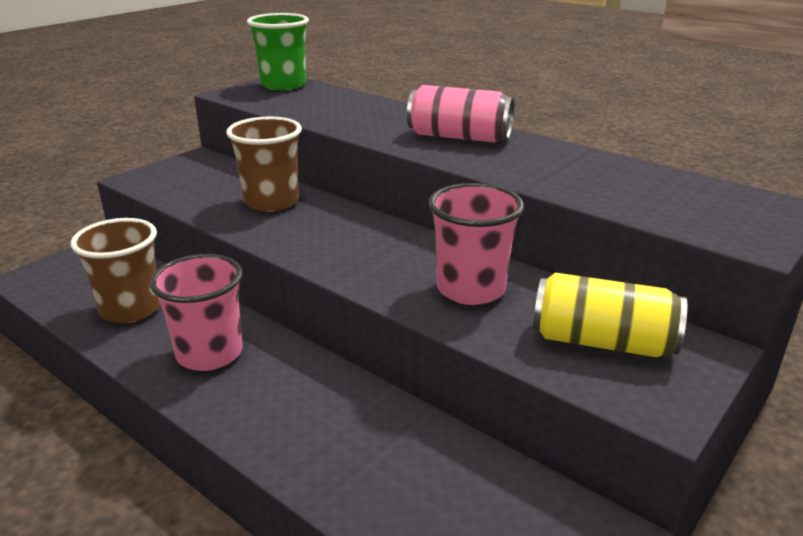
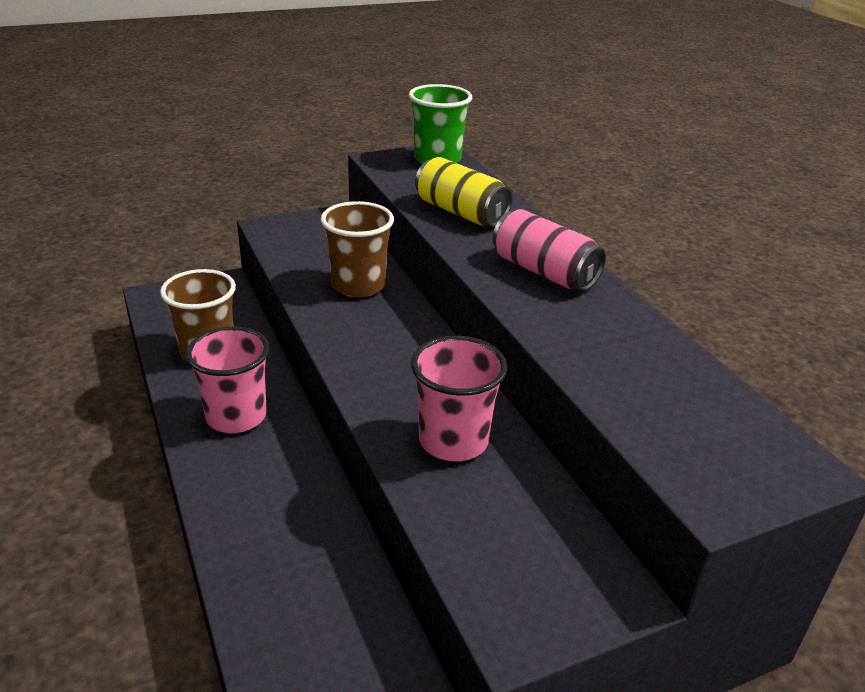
camera: 25 degrees right, 5 degrees up
(602, 342) = (524, 543): yellow can -> yellow can (461, 212)

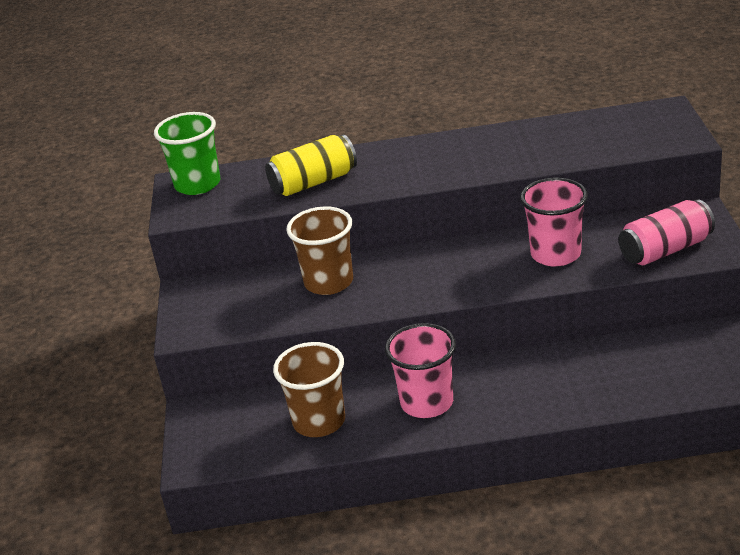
camera: 65 degrees left, 0 degrees up
(544, 272) = (429, 157): pink can -> pink can (665, 250)

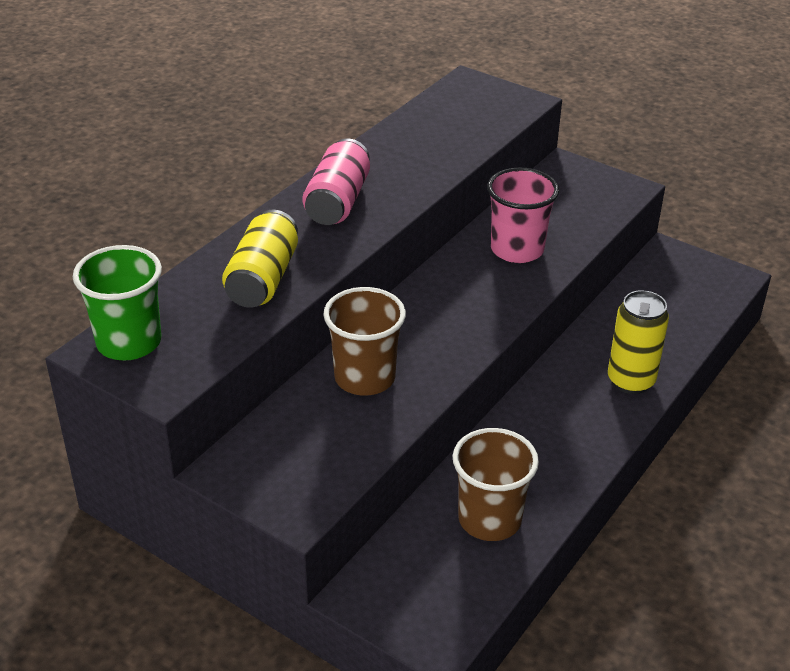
camera: 55 degrees left, 5 degrees up
(427, 403) = (550, 443): pink cup -> none
(547, 399) = (630, 381): none -> yellow can
(665, 250) = (589, 206): pink can -> pink can (337, 201)

